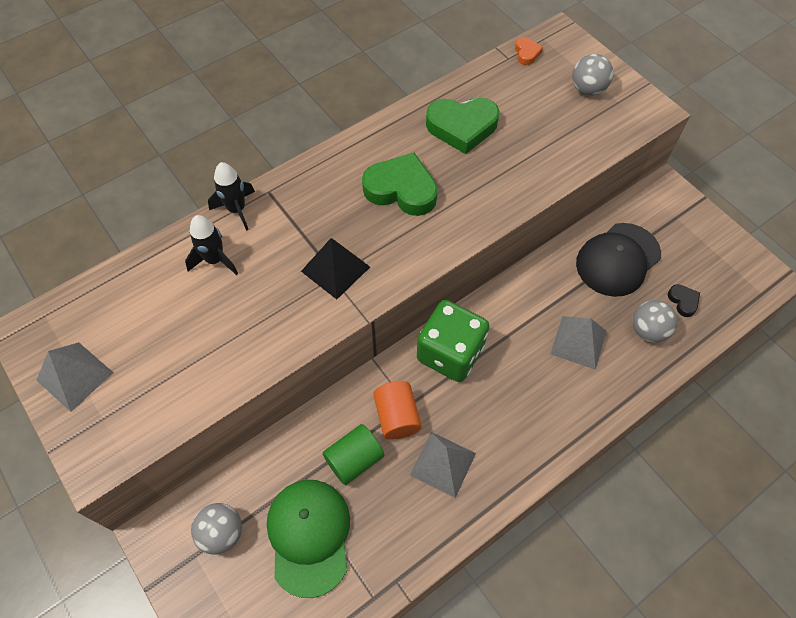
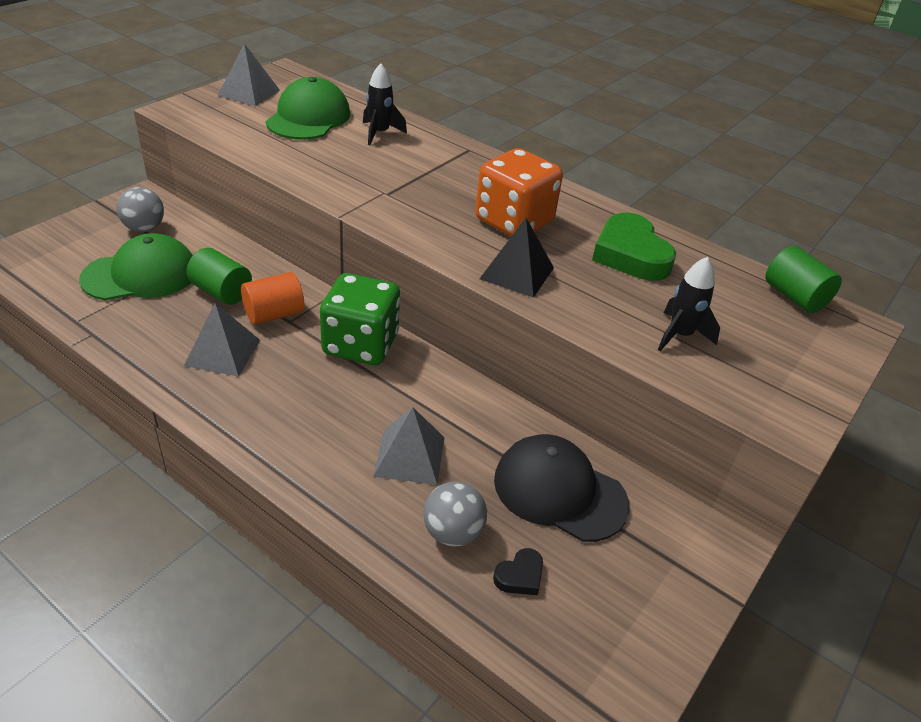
camera: 70 degrees right, 20 degrees down
(160, 321) = (308, 118): none -> green cap
(237, 210) = (439, 137): black rocket -> black rocket (680, 335)
(335, 269) = (394, 192): black pyramid -> black pyramid (517, 273)
(401, 190) = (514, 221): green heart -> orange dice
(526, 53) = (794, 297): orange heart -> green cylinder
(587, 89) = (777, 356): grey ball -> none

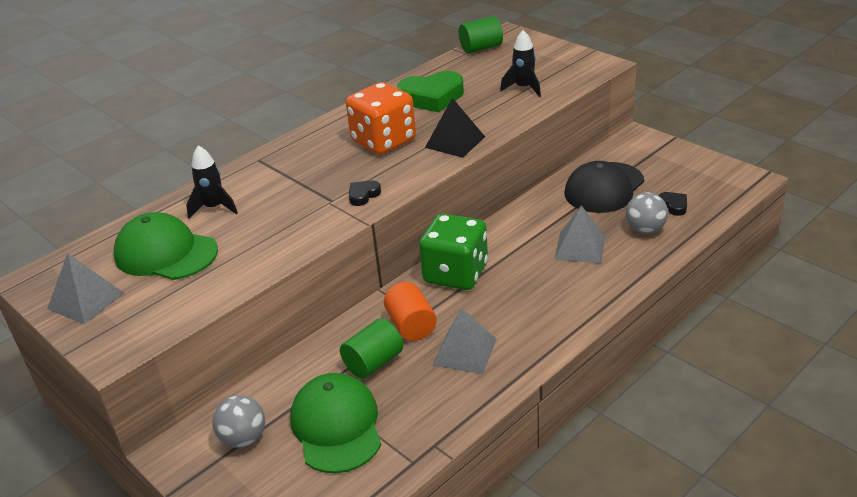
camera: 75 degrees left, 5 degrees down
(395, 212) = (363, 195): none -> black heart

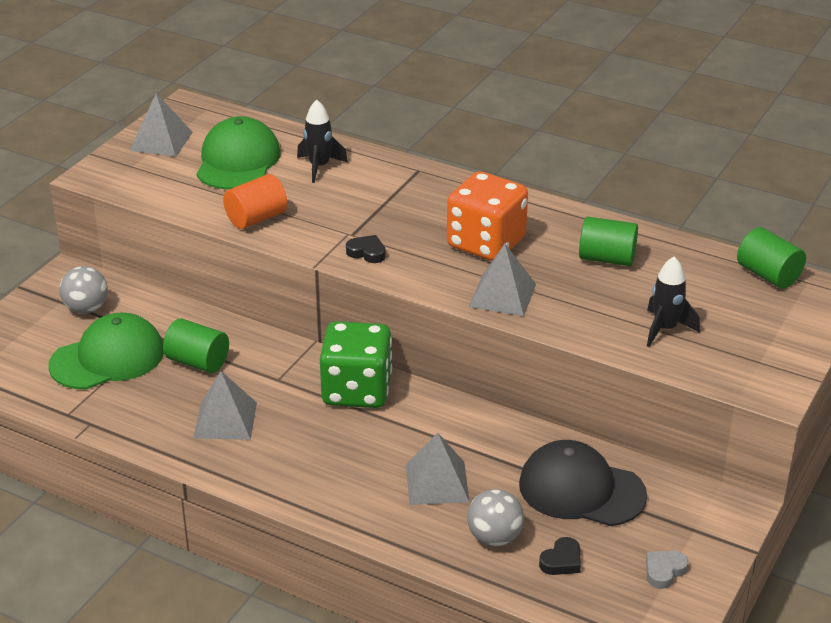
camera: 70 degrees right, 0 degrees up
(411, 325) = (260, 375): orange cylinder -> orange cylinder (256, 218)
(432, 97) = (607, 259): green heart -> green cylinder
(455, 142) = (502, 295): black pyramid -> grey pyramid
(689, 169) = (664, 571): none -> grey heart

